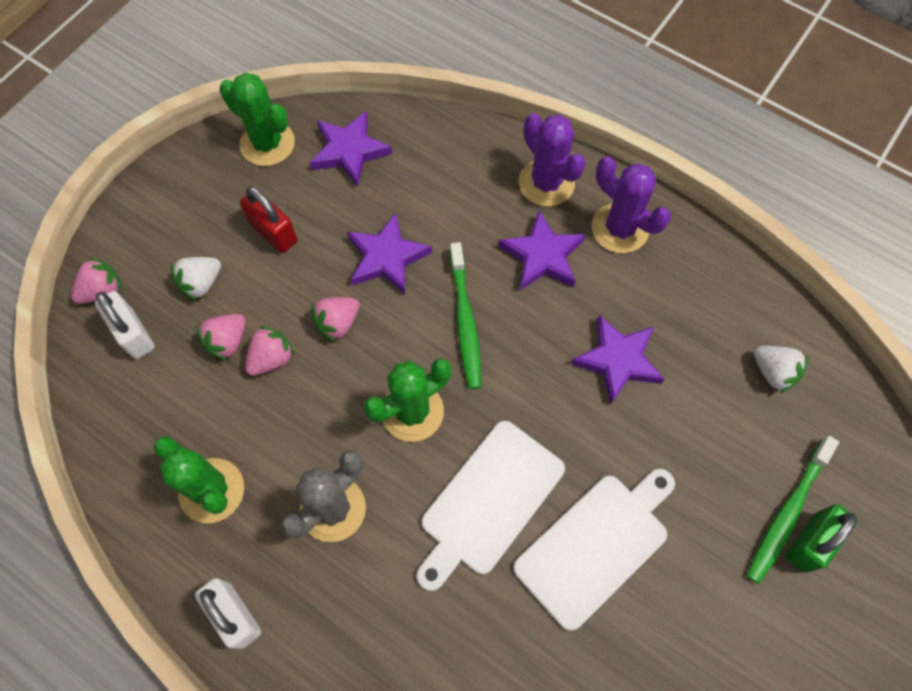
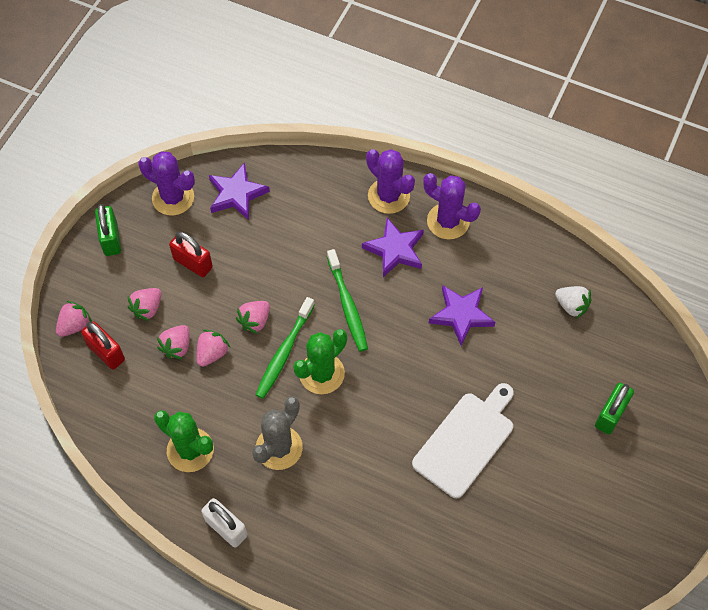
camera: 10 degrees left, 5 degrees down
(133, 334) = (106, 352): white padlock -> red padlock
(176, 184) = (111, 239): none -> green padlock
(201, 283) = (147, 308): white strawberry -> pink strawberry
(267, 143) = (173, 198): green cactus -> purple cactus
(386, 257) = (281, 268): purple star -> none
(489, 502) = (387, 425): white cutting board -> none
(787, 512) = (593, 398): green toothbrush -> green toothbrush (284, 352)

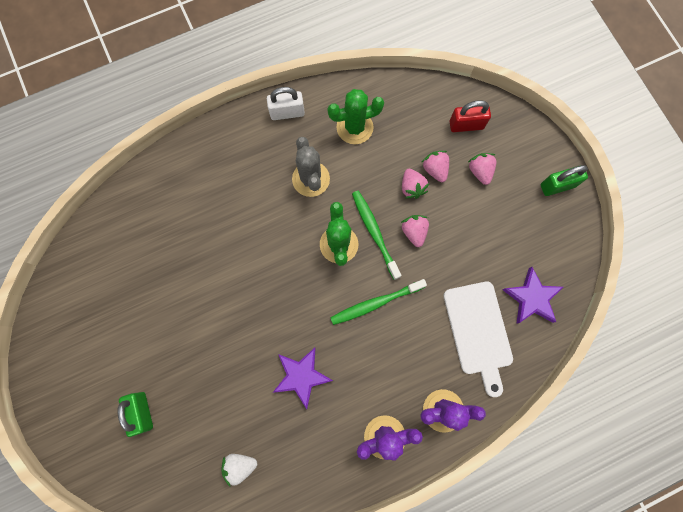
camera: 130 degrees right, 15 degrees up
(75, 325) = (502, 120): pink strawberry -> none
(111, 239) = (557, 185): green padlock -> green padlock turned 45 degrees counterclockwise
(173, 198) = (562, 251): purple cactus -> none
(193, 263) = (494, 225): red padlock -> none
(347, 305) = (376, 303): green toothbrush -> green toothbrush turned 45 degrees counterclockwise
(395, 250) = (392, 374): purple star -> none
(466, 441) = (213, 297): white cutting board -> white cutting board (478, 332)

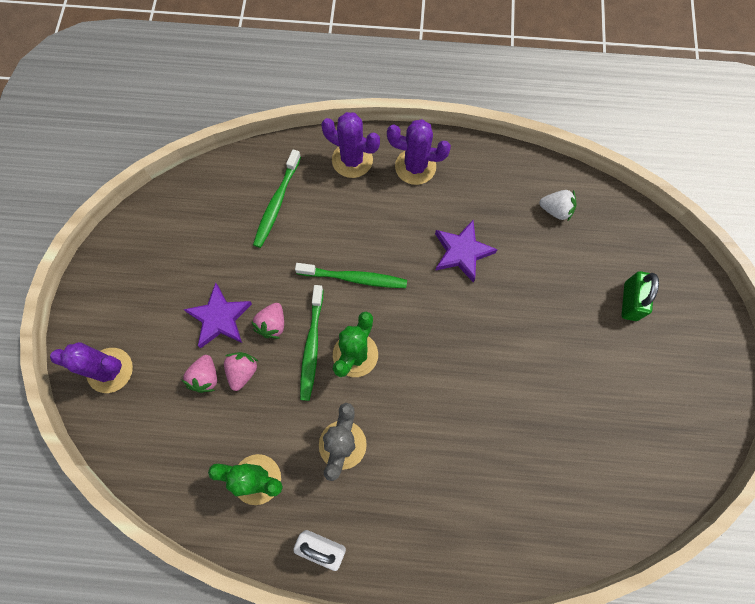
camera: 150 degrees left, 5 degrees down
(466, 125) = (137, 408): red padlock -> none
(478, 332) = (277, 203): white cutting board -> green toothbrush
(480, 171) = (162, 348): pink strawberry -> none
(503, 137) = (110, 370): none -> purple cactus
(532, 298) = (208, 204): purple star -> purple star (220, 318)
(557, 185) = (100, 289): green padlock -> none

